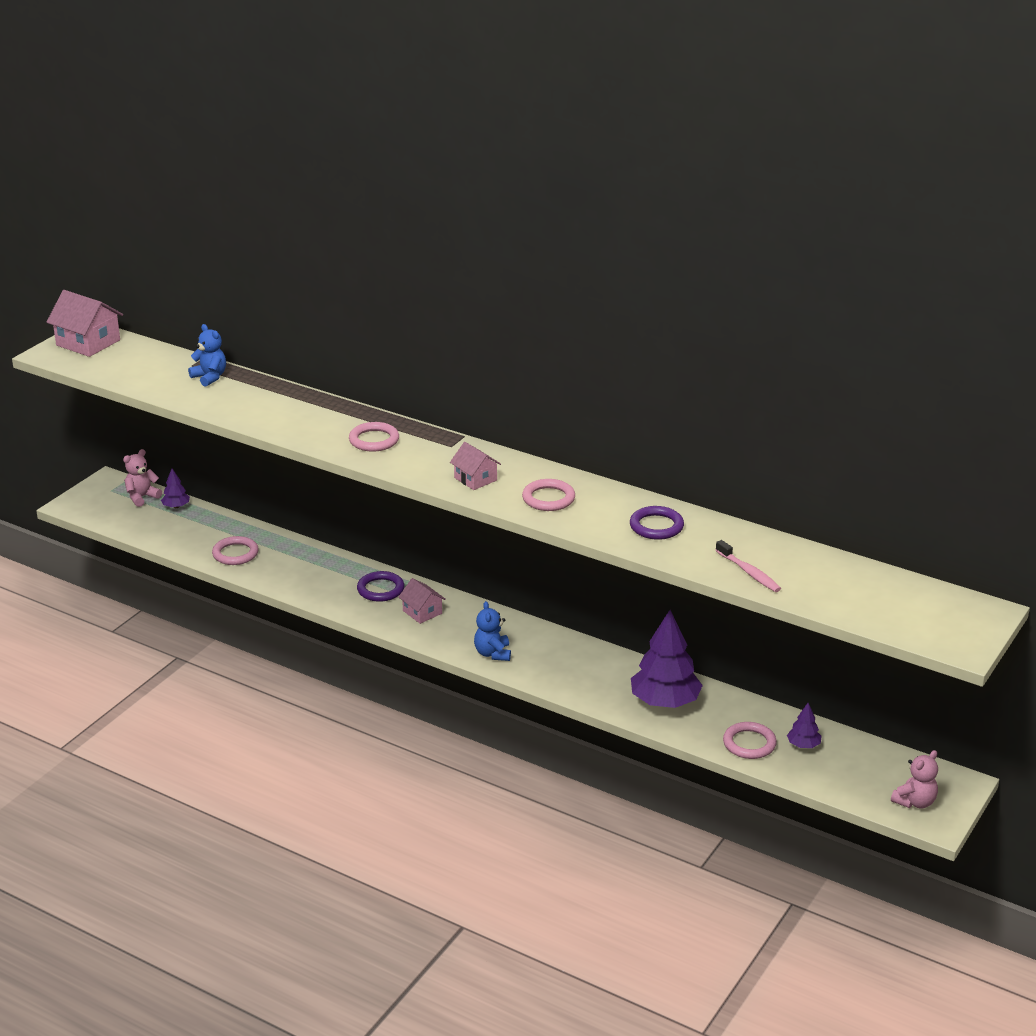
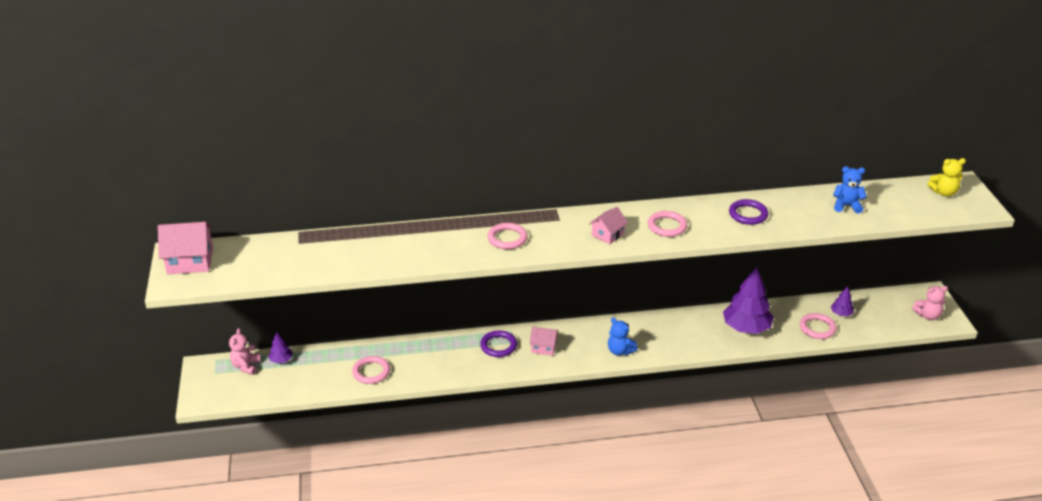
camera: 40 degrees left, 5 degrees up
(210, 377) = (326, 246): blue teddy bear -> blue teddy bear (846, 206)
(475, 479) = (608, 234): pink house -> pink house turned 60 degrees counterclockwise
(749, 572) = (833, 218): pink toothbrush -> none
(915, 802) = (927, 315): pink teddy bear -> pink teddy bear turned 75 degrees clockwise
(941, 609) = (943, 192): none -> yellow teddy bear

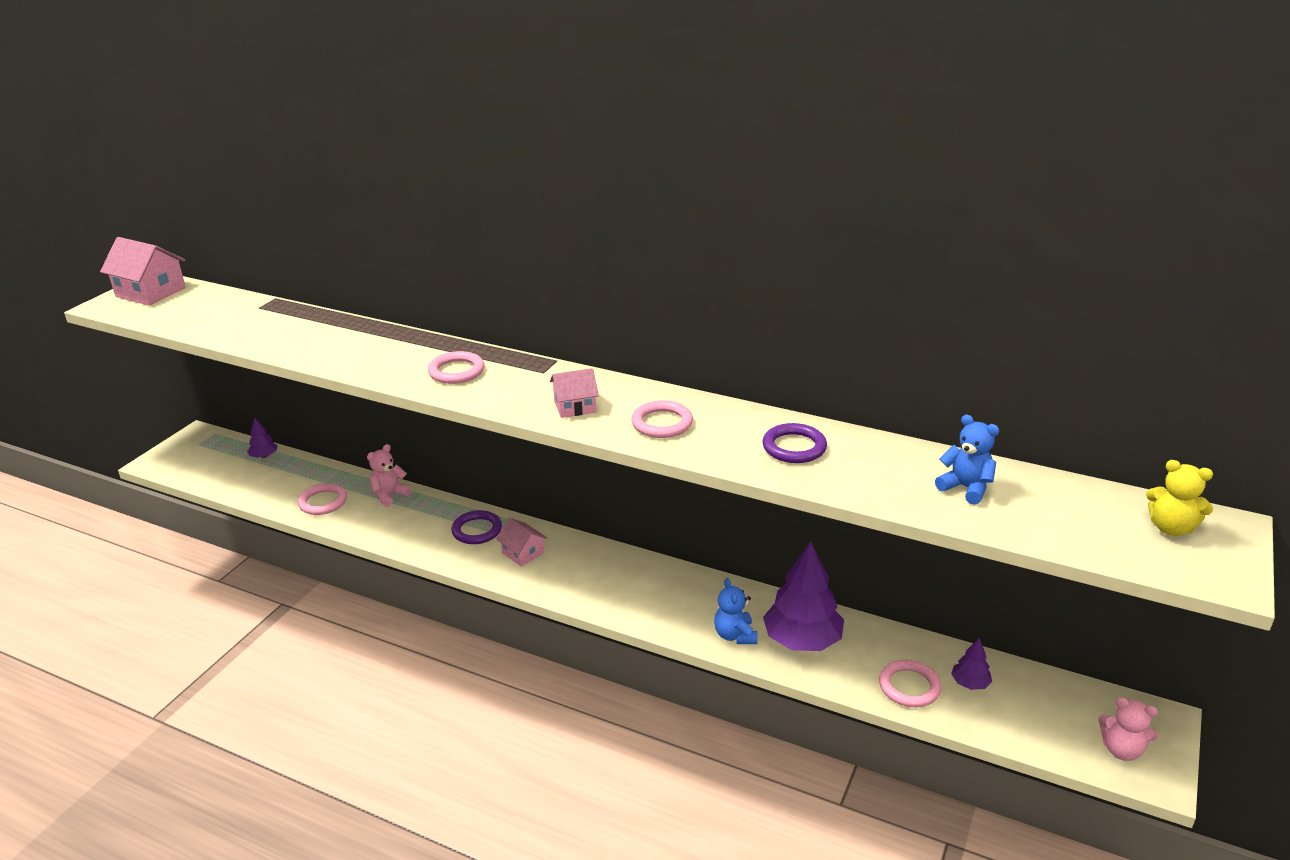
camera: 35 degrees right, 5 degrees down
(246, 366) = (229, 449): pink teddy bear -> pink teddy bear (389, 495)
(620, 351) = (604, 596): blue teddy bear -> blue teddy bear (735, 635)

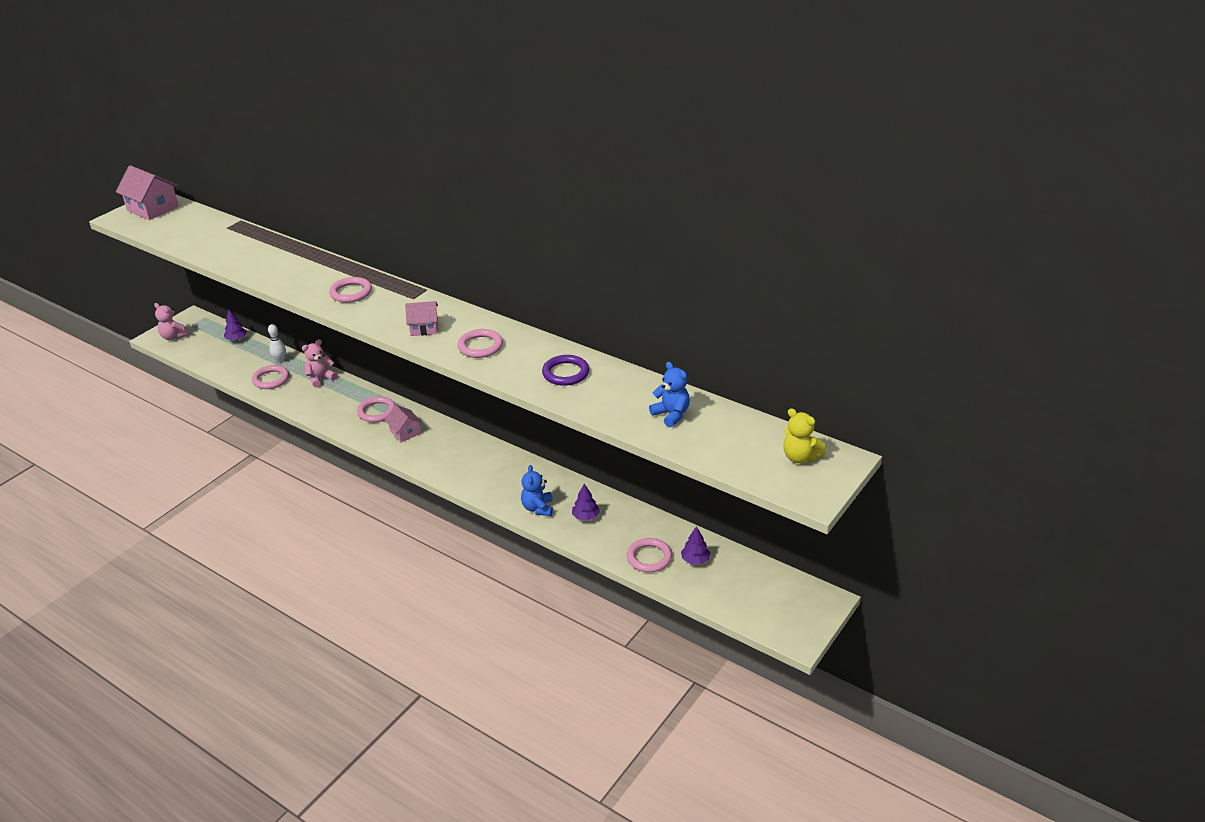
camera: 10 degrees right, 5 degrees up
(329, 478) = (280, 360): none -> white bowling pin
(477, 530) = (377, 412): purple ring -> pink ring
(802, 640) = (586, 517): purple tree -> purple tree, size x0.47
(1121, 750) = (782, 617): pink teddy bear -> pink teddy bear (174, 337)

